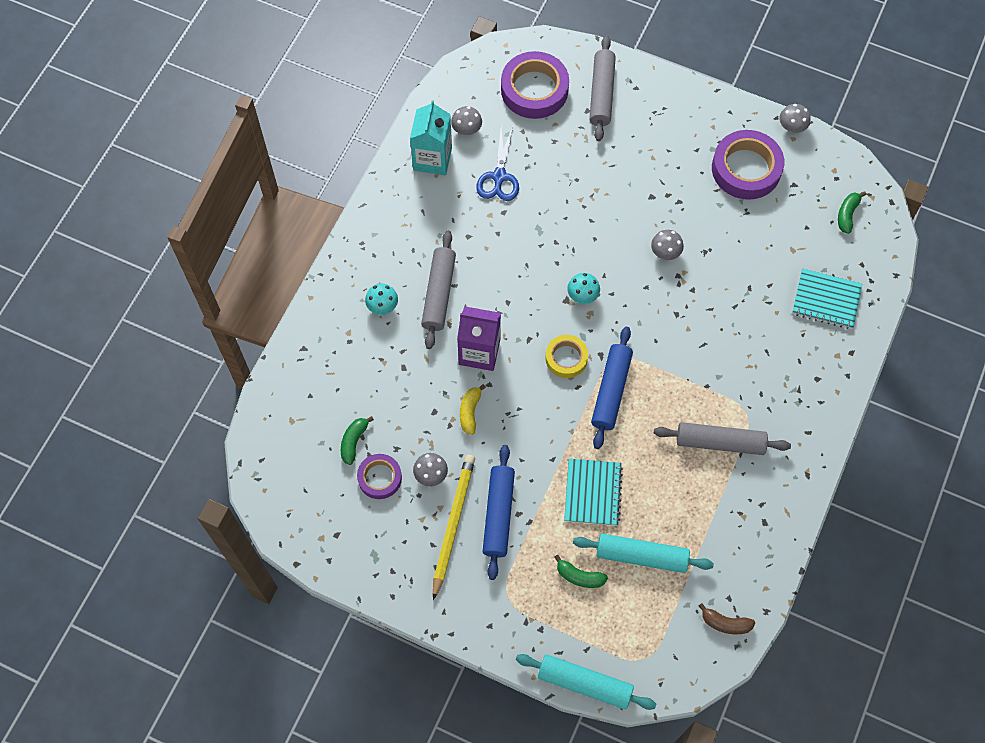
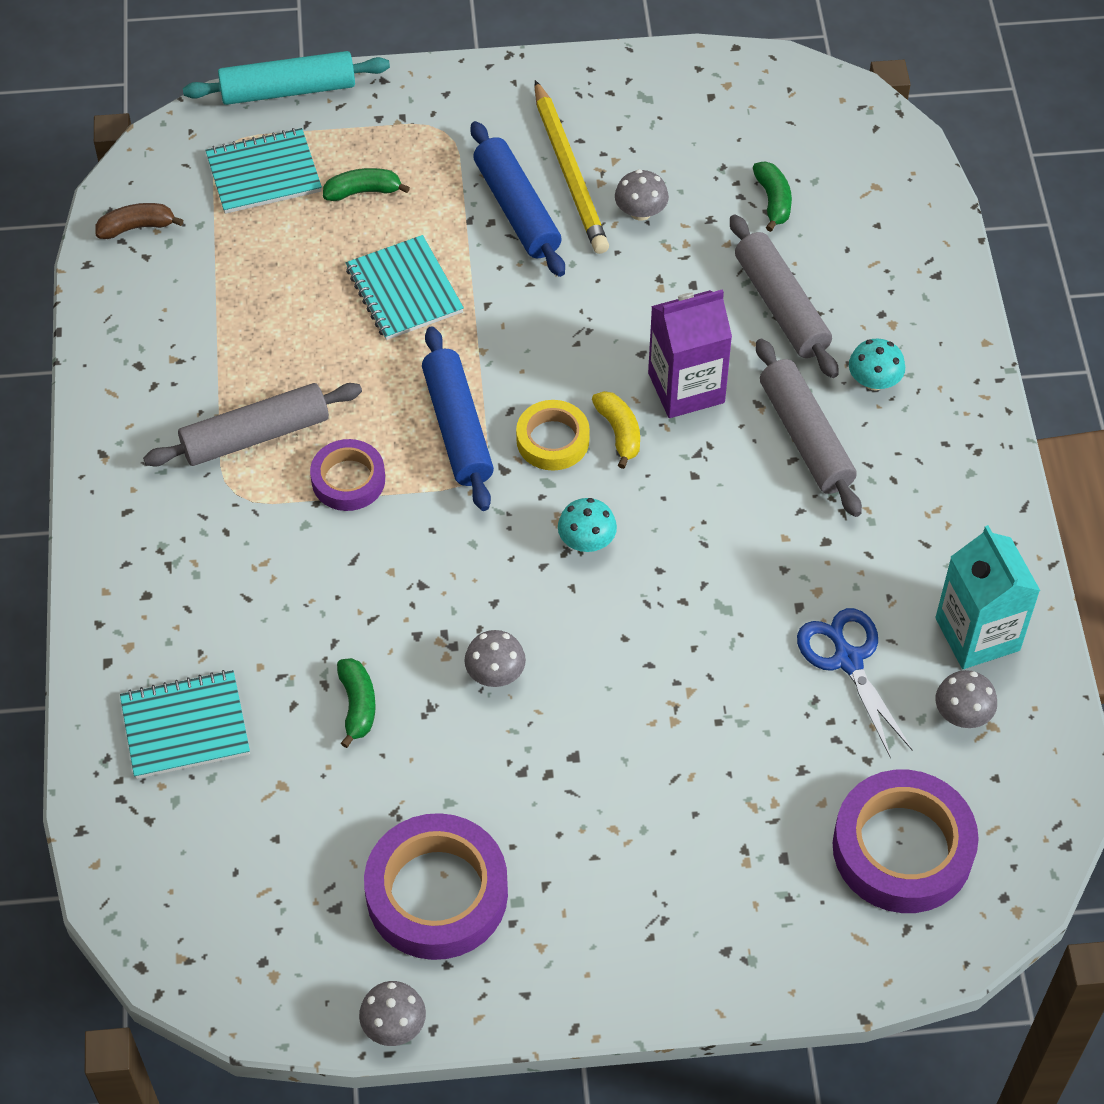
camera: 150 degrees right, 10 degrees down
(379, 478) = (705, 177): purple tape -> purple tape (348, 480)
(470, 412) = (642, 307): yellow banana -> yellow banana (619, 432)
(601, 93) = (780, 905): grey rolling pin -> grey rolling pin (781, 306)
(631, 623) = (264, 174): none -> turquoise notebook
(641, 556) = (292, 249): turquoise rolling pin -> none
(847, 214) = (212, 899): green banana -> green banana (357, 705)

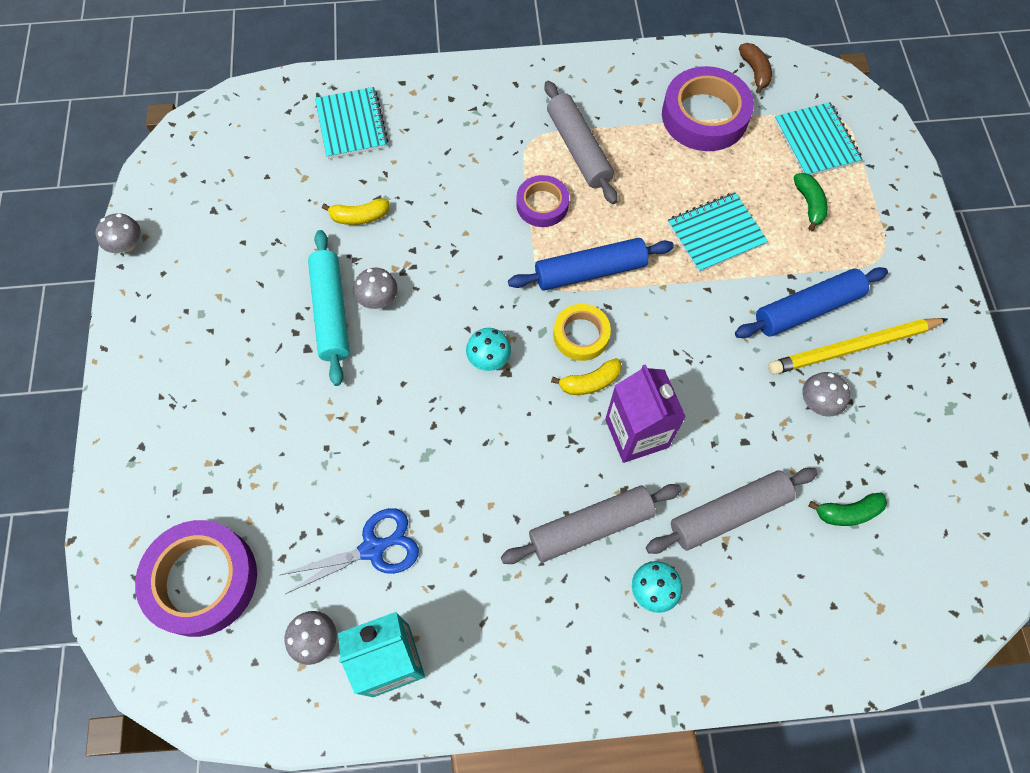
camera: 90 degrees right, 10 degrees up
(288, 90) = (902, 152): turquoise rolling pin -> turquoise rolling pin (331, 312)
(357, 705) = (359, 217): green banana -> yellow banana
(437, 893) = (214, 266): purple tape -> purple tape (704, 116)

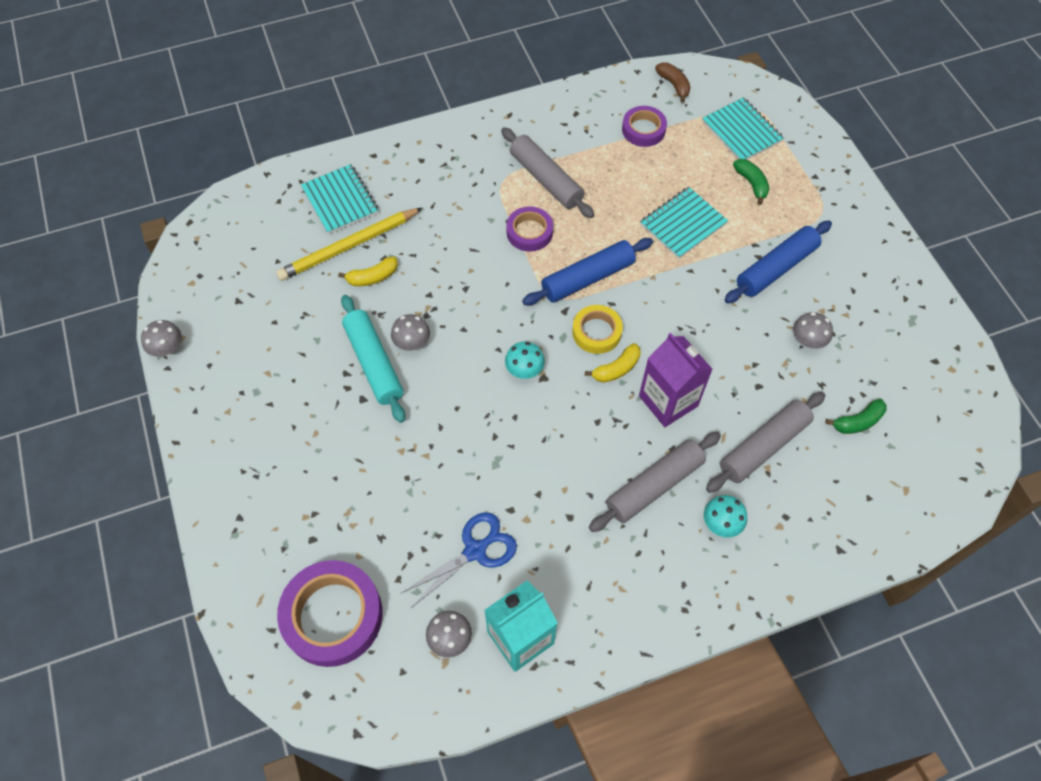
camera: 15 degrees left, 5 degrees down
(704, 116) = (643, 130): purple tape -> purple tape, size x0.58
(853, 347) = (822, 290): yellow pencil -> yellow pencil (349, 246)

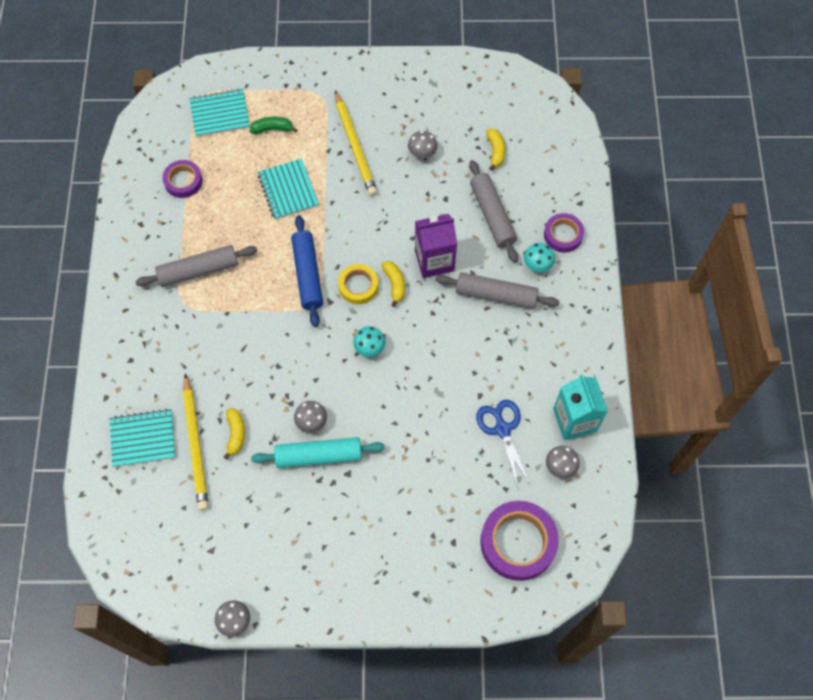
camera: 70 degrees left, 5 degrees up
(529, 232) = (245, 301): purple tape -> purple tape (563, 235)
(654, 486) = (496, 295): grey rolling pin -> grey rolling pin turned 60 degrees counterclockwise
(673, 85) = (148, 141): brown banana -> none
(776, 268) = (354, 146): blue rolling pin -> yellow pencil
(857, 421) = (495, 151): green banana -> yellow banana

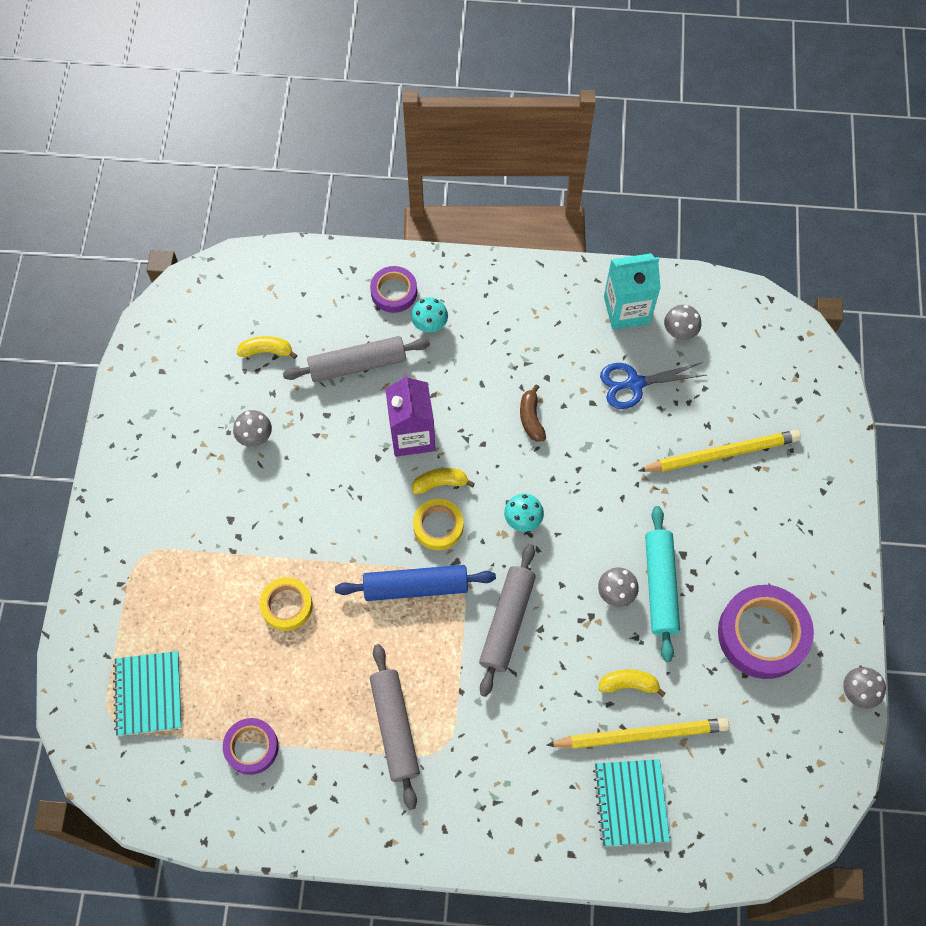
camera: 85 degrees left, 0 degrees up
(272, 129) = (186, 622): green banana -> none
(288, 190) = (287, 605): turquoise notebook -> yellow tape
(354, 146) = (231, 517): yellow pencil -> yellow pencil (721, 454)
(459, 348) = (531, 418): none -> brown banana
(496, 295) = (465, 372): grey rolling pin -> grey rolling pin (507, 622)
(518, 542) = (765, 382): purple tape -> purple tape (762, 634)

